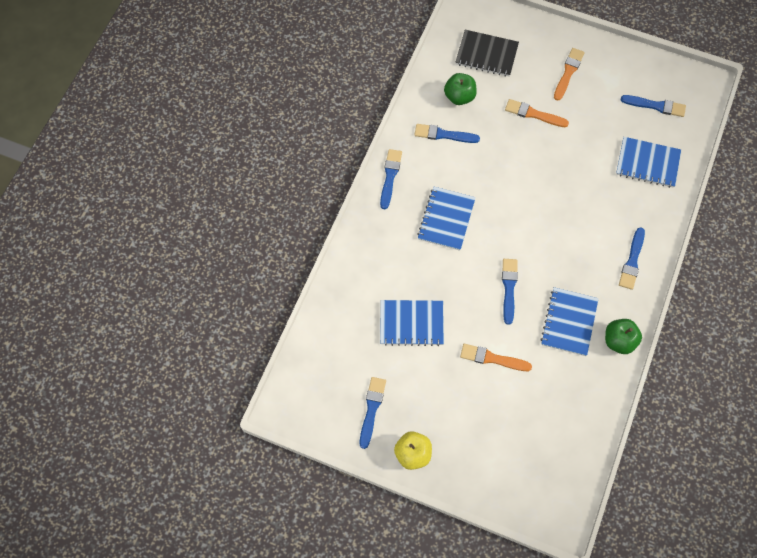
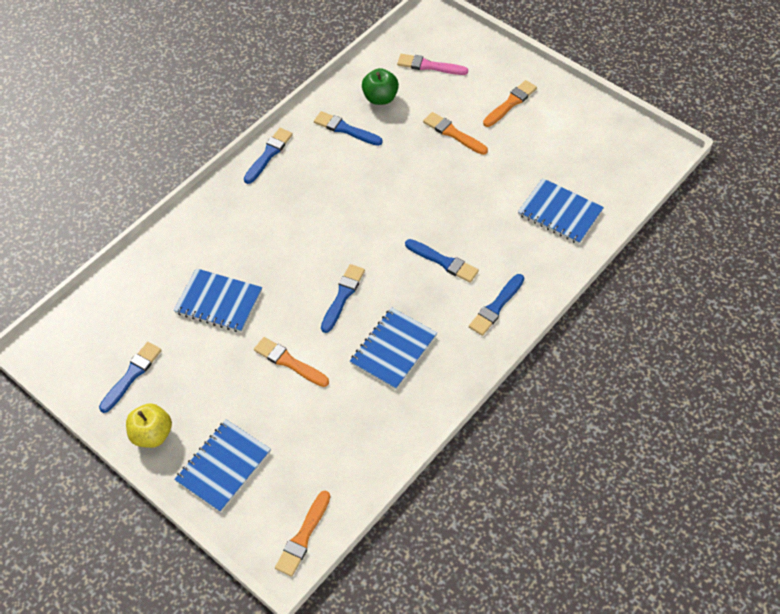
camera: 20 degrees right, 10 degrees down
(446, 219) = (307, 210): blue notebook -> blue notebook (223, 466)
(486, 54) = (429, 66): black notebook -> pink brush
(568, 498) = (303, 536): none -> orange brush
(619, 341) = (442, 385): green apple -> none
(656, 106) = (595, 158): blue brush -> blue brush (443, 262)

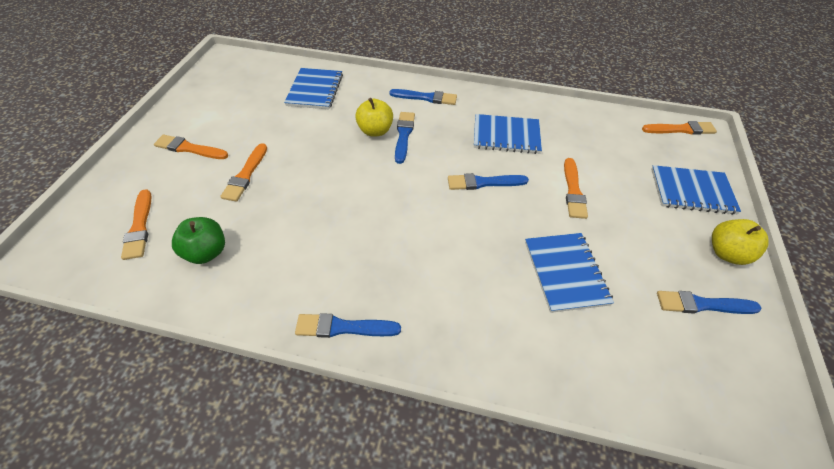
camera: 120 degrees left, 5 degrees down
(345, 129) = (270, 265): blue brush -> none
(429, 66) = (139, 227): pink brush -> orange brush
(463, 241) = (375, 131): none -> yellow apple

